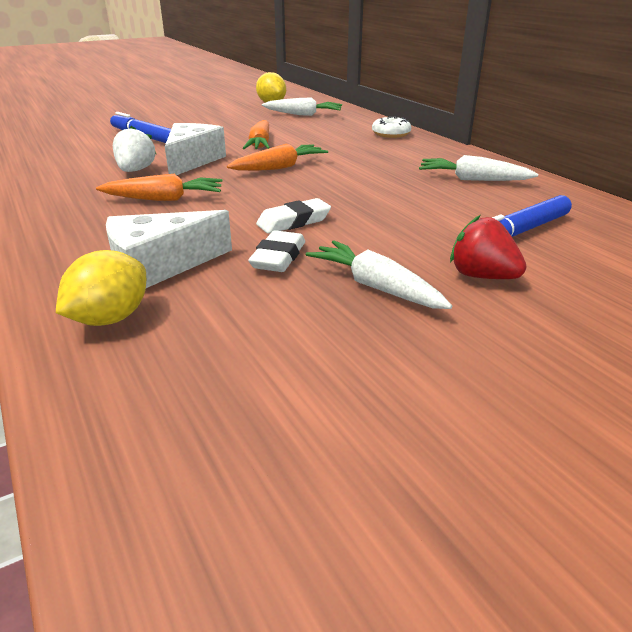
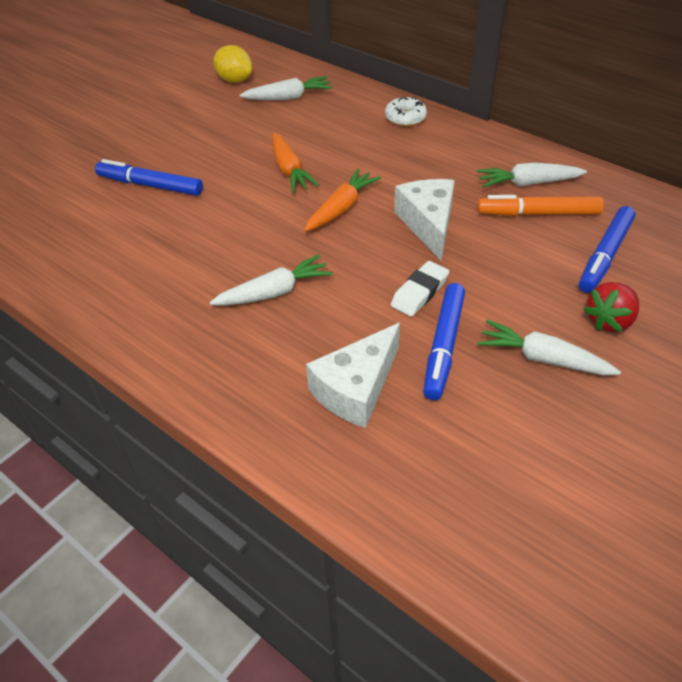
camera: 20 degrees left, 15 degrees up
(110, 318) = (374, 462): yellow lemon -> none
(135, 170) = (201, 252): white strawberry -> none
(164, 199) = (275, 292): orange carrot -> white carrot
(192, 161) = (244, 219): white cheese -> white cheese (428, 224)
(278, 257) = (444, 346): white eraser -> blue marker
(466, 197) = (538, 214): none -> orange marker
(482, 276) = (609, 321): red strawberry -> red strawberry turned 60 degrees counterclockwise

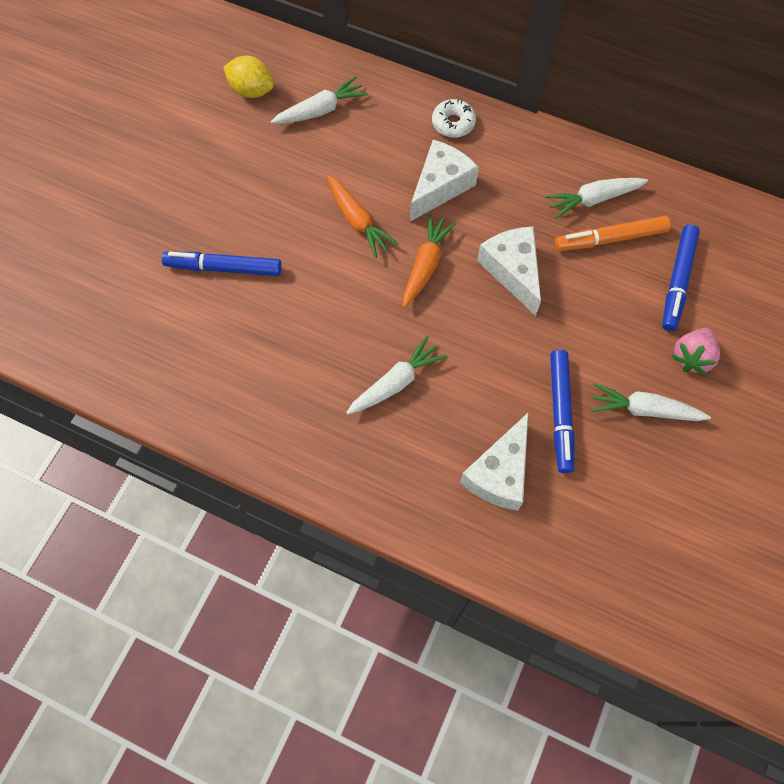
camera: 15 degrees left, 20 degrees up
(377, 156) = (440, 186): none -> white cheese
(419, 292) = (525, 357): white eraser -> none
(609, 321) = (691, 357): red strawberry -> pink strawberry

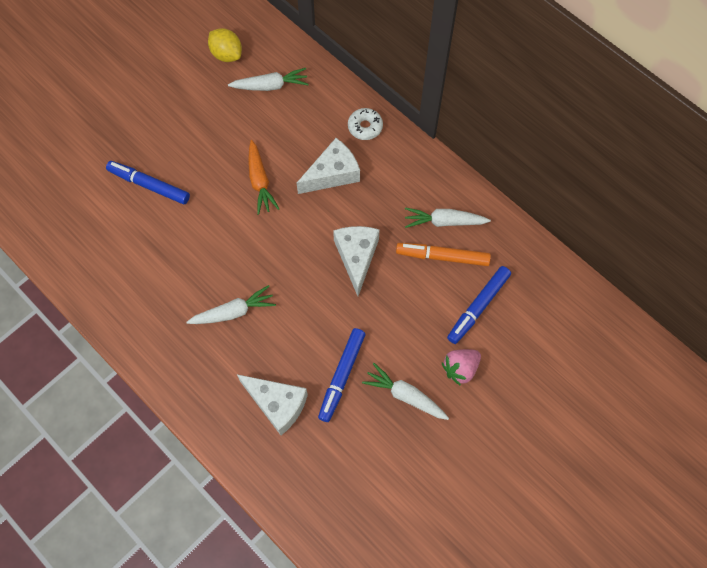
camera: 20 degrees right, 0 degrees up
(426, 265) = (294, 231): orange carrot -> none
(499, 473) = (277, 404): white cheese -> white cheese turned 105 degrees counterclockwise

